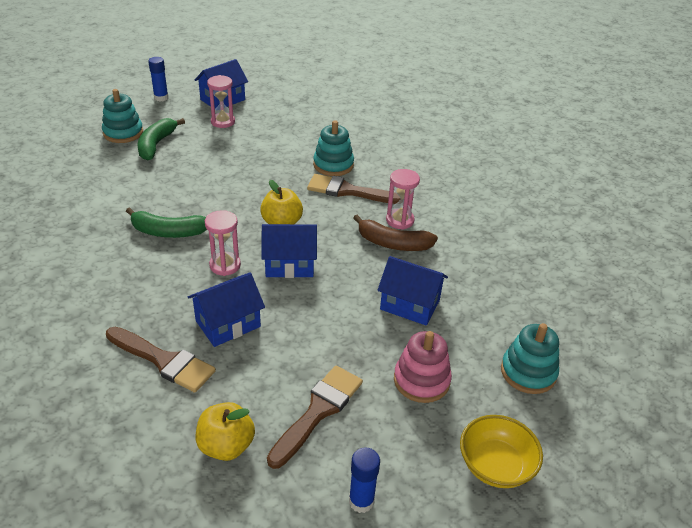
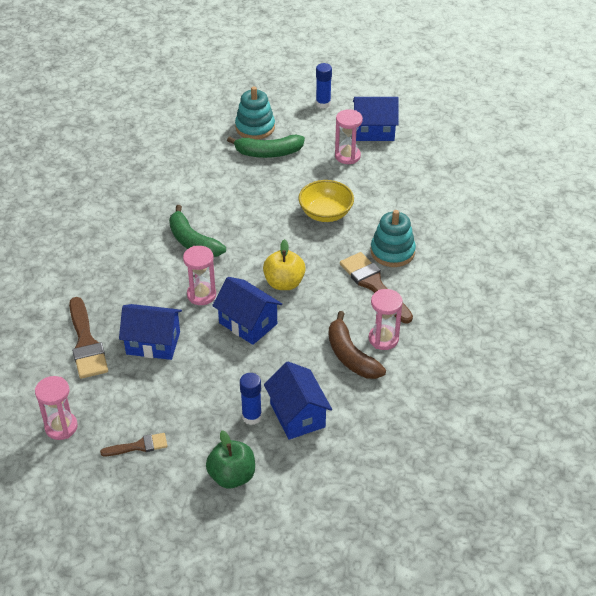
camera: 45 degrees right, 5 degrees up
(156, 144) = (268, 153): green banana -> green banana turned 150 degrees counterclockwise
(226, 446) = (61, 427): yellow apple -> pink hourglass
(318, 411) = (139, 446): brown brush -> brown brush, size x0.56
(361, 501) = (96, 521): blue glue stick -> blue glue stick (252, 417)
(421, 380) = (232, 476): pink stacking toy -> green apple
(495, 466) = (206, 569): yellow bowl -> yellow bowl (325, 213)
(528, 372) = (318, 529): turquoise stacking toy -> none

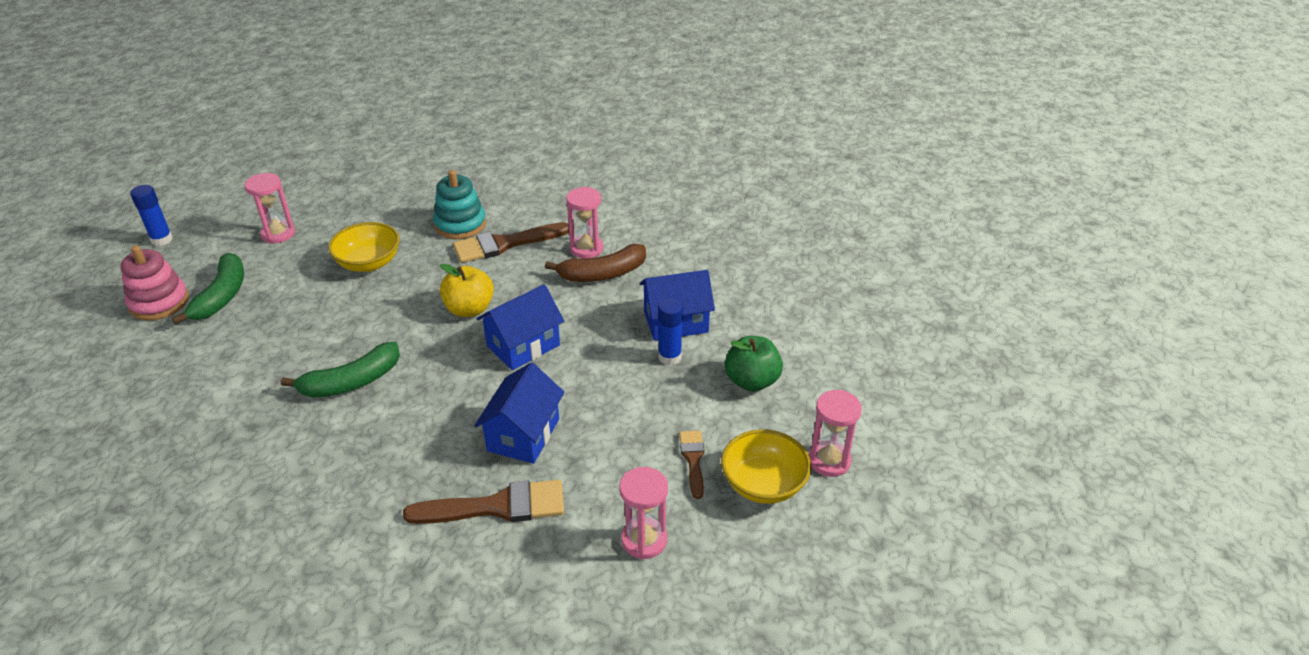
camera: 80 degrees left, 5 degrees down
(118, 493) = (763, 484): none -> yellow bowl
(201, 295) = (456, 382): pink hourglass -> pink hourglass (829, 461)
(255, 127) = (159, 302): turquoise stacking toy -> pink stacking toy
(374, 131) = (248, 209): blue house -> none

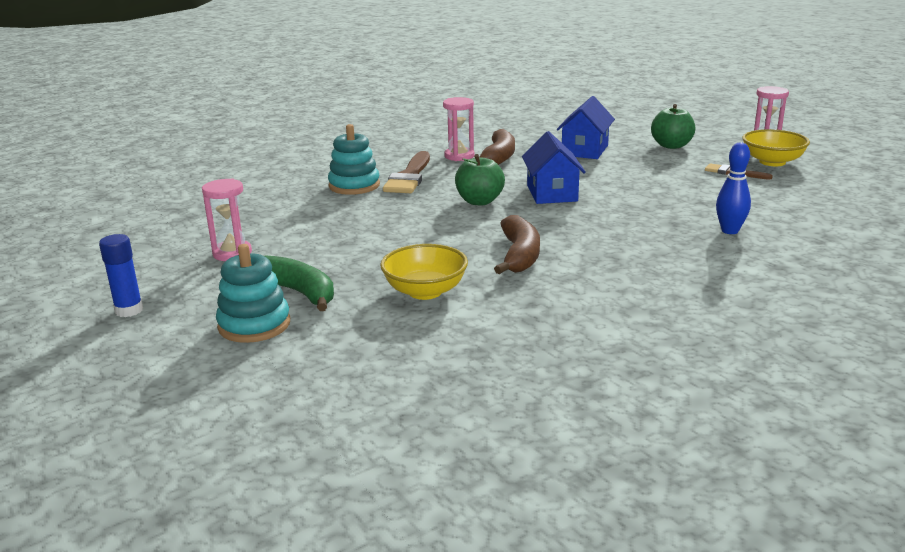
camera: 55 degrees left, 15 degrees down
(159, 302) = (254, 325): pink stacking toy -> turquoise stacking toy
(351, 382) = (519, 255): green banana -> brown banana
(369, 263) = (352, 224): yellow bowl -> yellow bowl (425, 291)
(469, 309) = (479, 201): yellow apple -> green apple
(497, 506) = (730, 231): brown brush -> blue bowling pin
(523, 435) = (658, 210): blue house -> none
(644, 540) = (799, 198): pink hourglass -> none
(669, 357) = (621, 159): blue glue stick -> none

